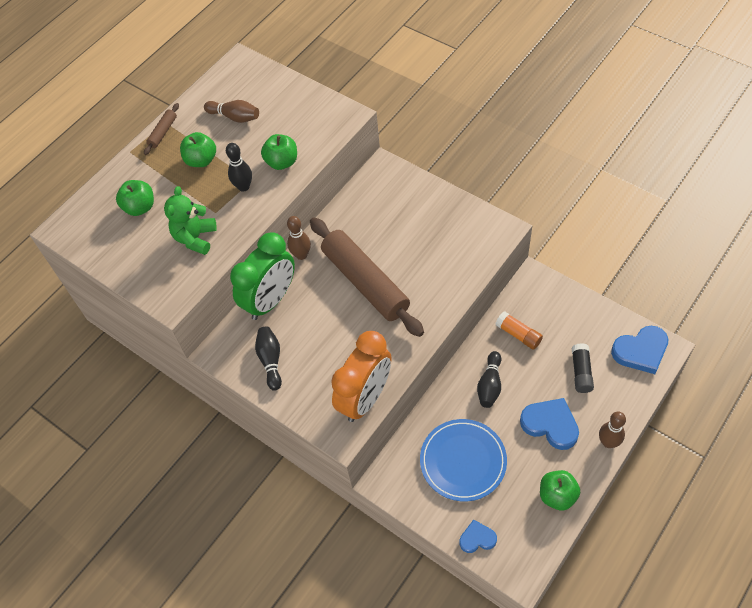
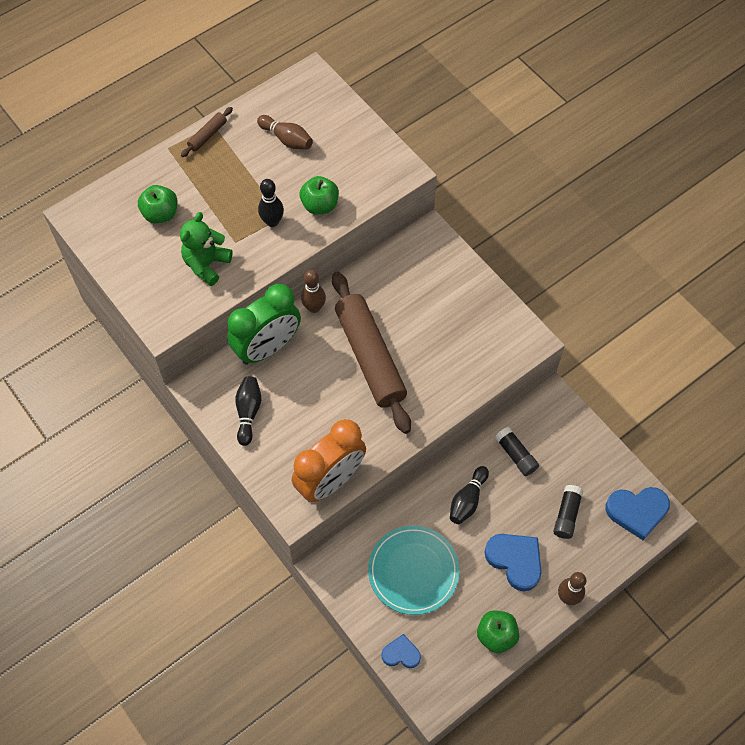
camera: 10 degrees right, 5 degrees up
(201, 160) = (238, 179): green apple -> none
(463, 461) = (413, 571): blue plate -> turquoise plate
(518, 334) = (516, 455): orange glue stick -> black glue stick

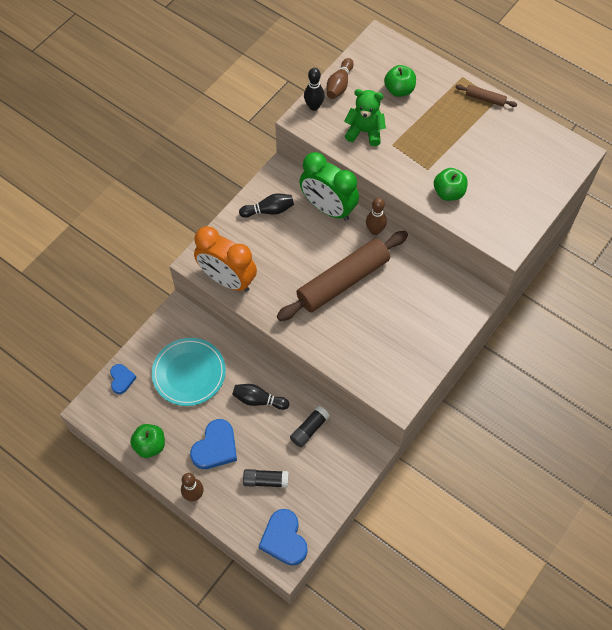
camera: 75 degrees right, 0 degrees up
(272, 222) = (420, 164): black bowling pin -> black bowling pin (314, 106)
(287, 139) = (504, 153): brown bowling pin -> brown bowling pin (339, 85)

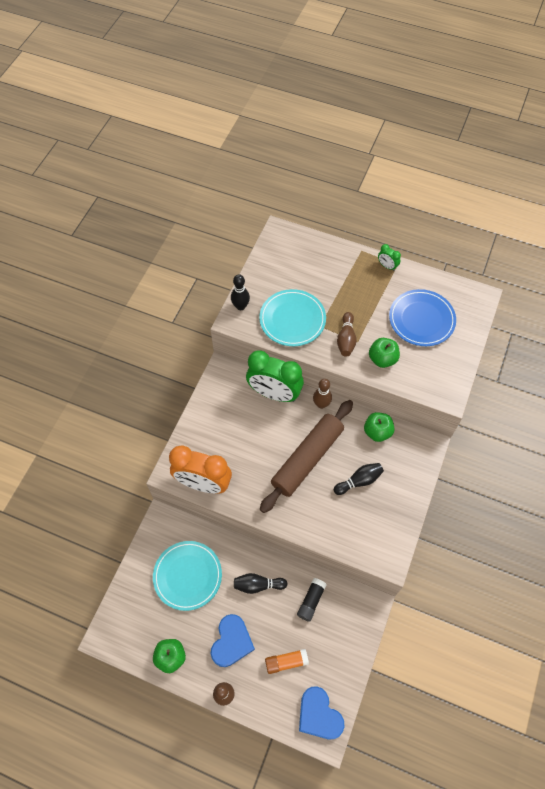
camera: 15 degrees left, 0 degrees up
(122, 379) = (127, 599): blue heart -> none
(265, 480) = (286, 662): black glue stick -> orange glue stick
(269, 210) = (222, 408): black bowling pin -> black bowling pin (359, 481)
(339, 85) = (257, 281): brown bowling pin -> brown bowling pin (346, 339)
(364, 132) = (292, 319): green teddy bear -> turquoise plate
(399, 90) = (311, 274): green apple -> green apple (377, 432)
(485, 99) = (387, 266): brown rolling pin -> green clock
(505, 162) = (421, 319): none -> blue plate

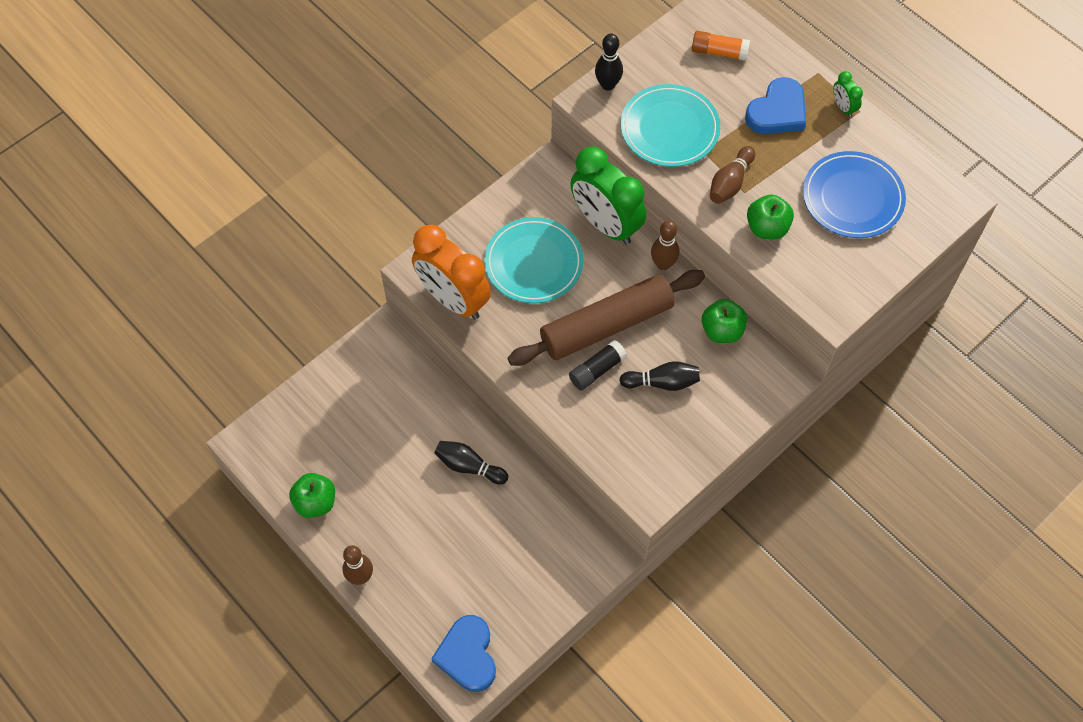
camera: 25 degrees right, 0 degrees up
(187, 576) = (384, 416): turquoise plate -> turquoise plate (533, 263)
(231, 642) = (400, 519): blue heart -> blue heart (777, 112)
(286, 662) = (458, 574): orange glue stick -> orange glue stick (719, 52)
(311, 601) = (528, 516): black glue stick -> black glue stick (597, 370)

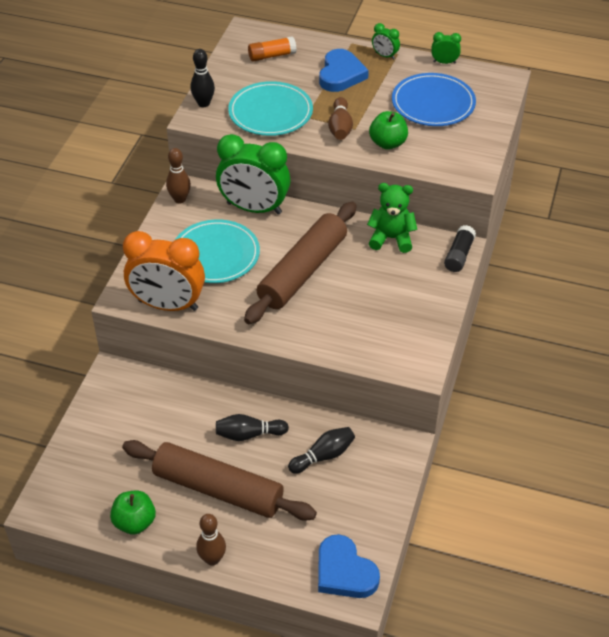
camera: 30 degrees left, 15 degrees down
(407, 508) = (218, 489): none -> brown rolling pin
(597, 370) = (317, 303): black glue stick -> black glue stick (459, 255)
(662, 382) = (372, 289): black bowling pin -> black bowling pin (323, 456)
(663, 264) = (316, 215): brown bowling pin -> brown bowling pin (180, 199)
(722, 330) = (391, 238): green apple -> green teddy bear
(904, 147) = (444, 62): none -> green clock

